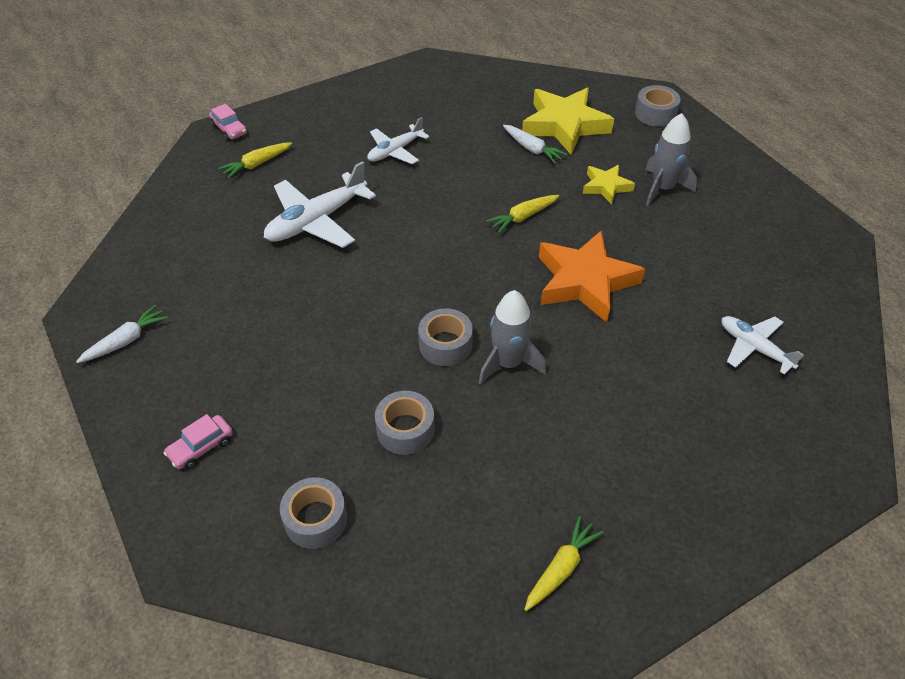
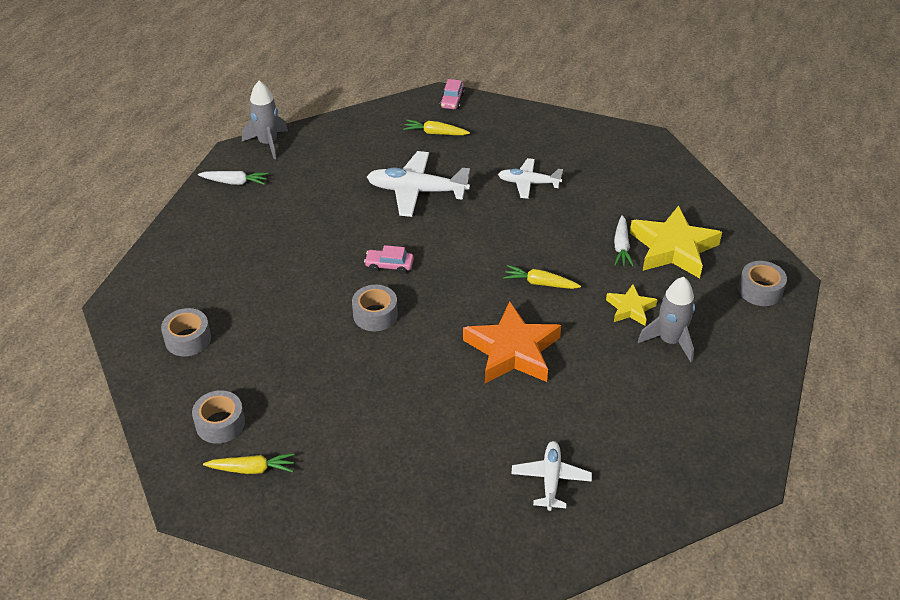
camera: 50 degrees right, 5 degrees down
(201, 447) = (192, 262): pink car -> pink car (389, 265)
(405, 430) = (288, 338): grey tape -> grey tape (220, 424)
(508, 363) = (391, 354): grey rocket -> grey rocket (268, 143)

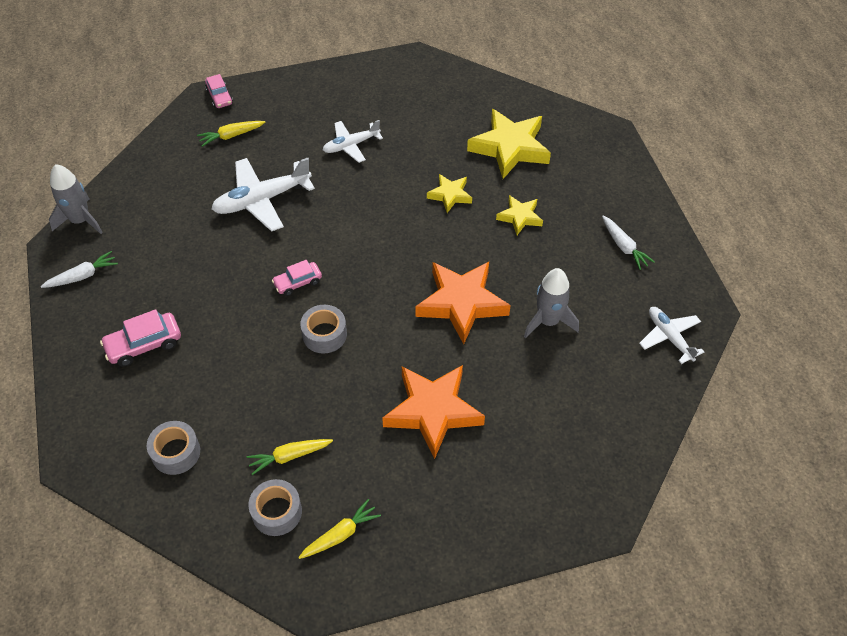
camera: 35 degrees left, 10 degrees up
(234, 251) = (144, 344): none -> pink car
(410, 420) = (433, 411): none -> orange star
(540, 283) = (434, 232): yellow carrot -> yellow carrot (289, 456)
(551, 479) = (577, 395): white plane -> white plane (669, 337)
(581, 261) = (450, 195): none -> yellow star
(621, 247) = (471, 166): white carrot -> white carrot (624, 247)
(670, 341) = (569, 229): grey rocket -> grey rocket (548, 321)
(760, 290) = (598, 151): grey tape -> none

